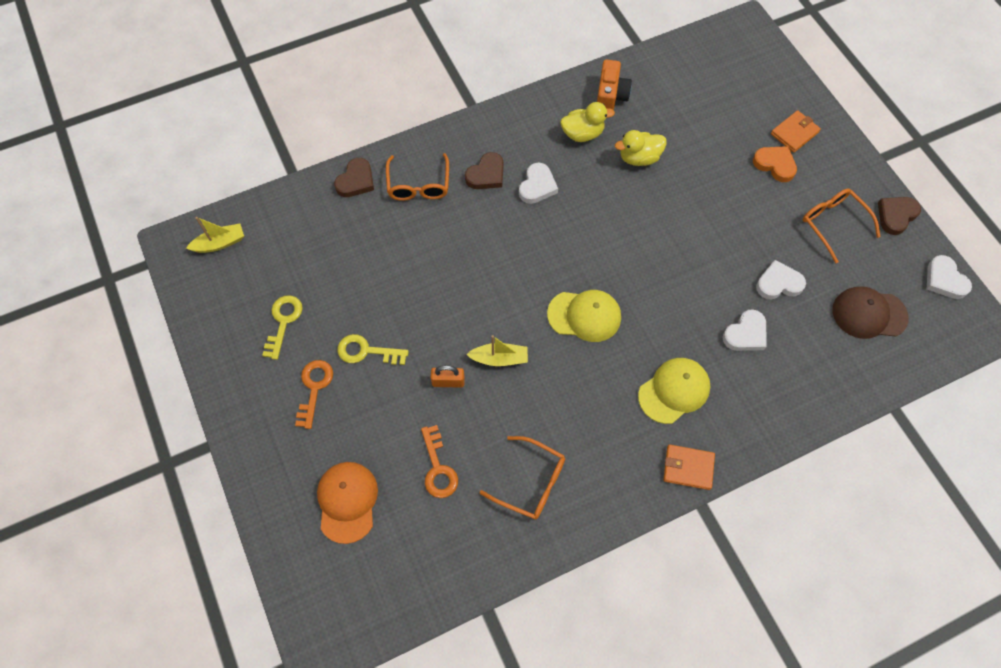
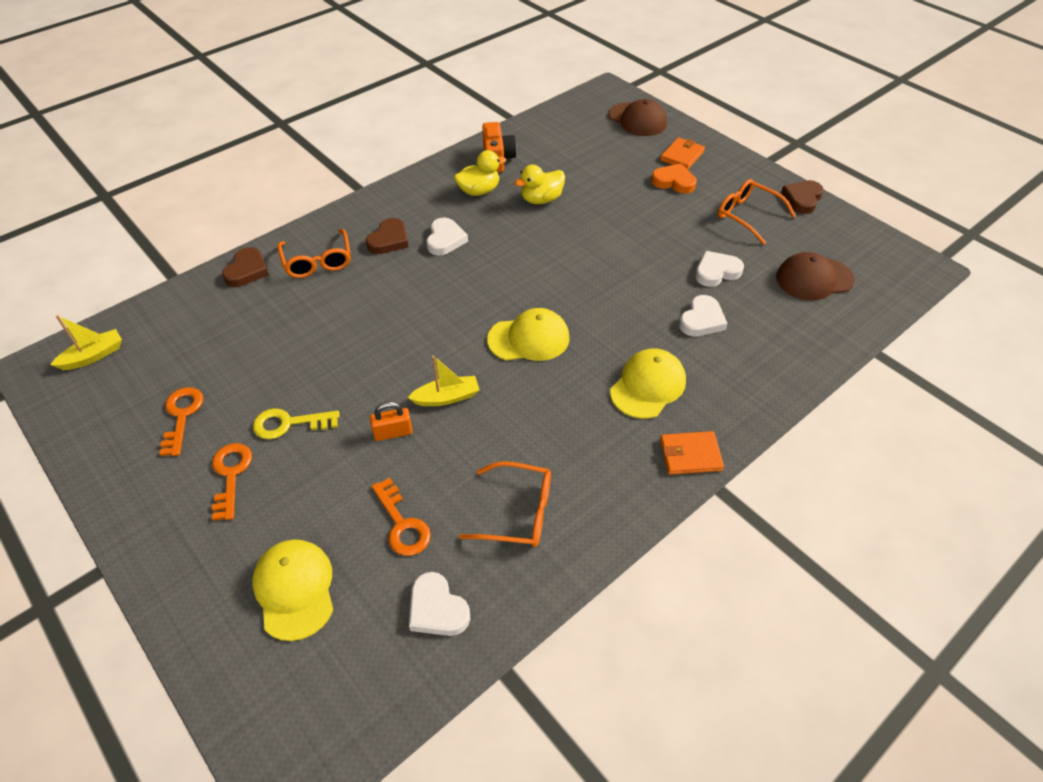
camera: 15 degrees left, 15 degrees down
(283, 322) = (182, 416): yellow key -> orange key
(347, 502) = (295, 589): orange cap -> yellow cap
(765, 74) = (637, 119): none -> brown cap
(944, 280) = (870, 238): white heart -> white heart (437, 609)

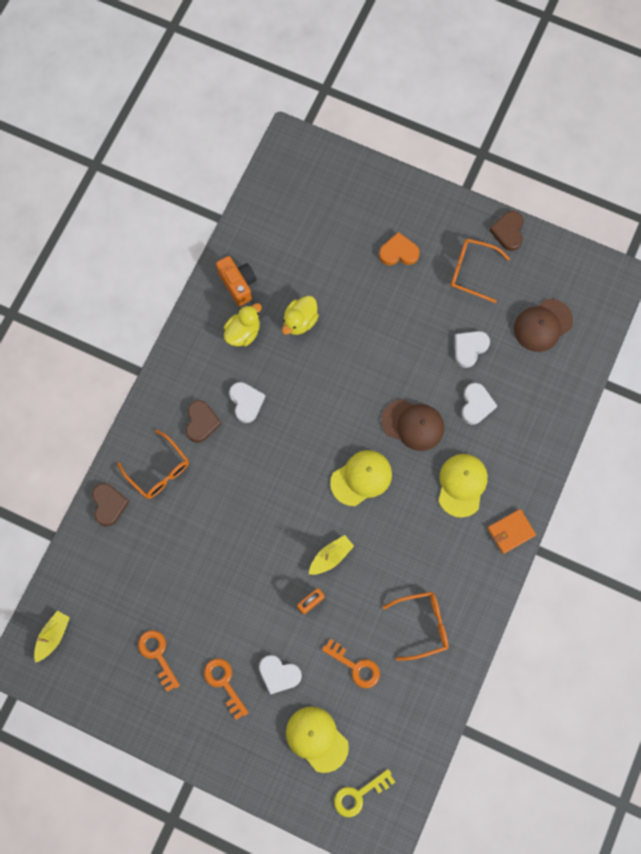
camera: 25 degrees left, 25 degrees up
(289, 424) = (236, 627): yellow key -> yellow key (359, 795)
(437, 609) = (407, 711): white heart -> white heart (279, 674)
(637, 119) = (335, 177): brown cap -> brown cap (413, 425)
(682, 156) = (393, 214): orange wallet -> none

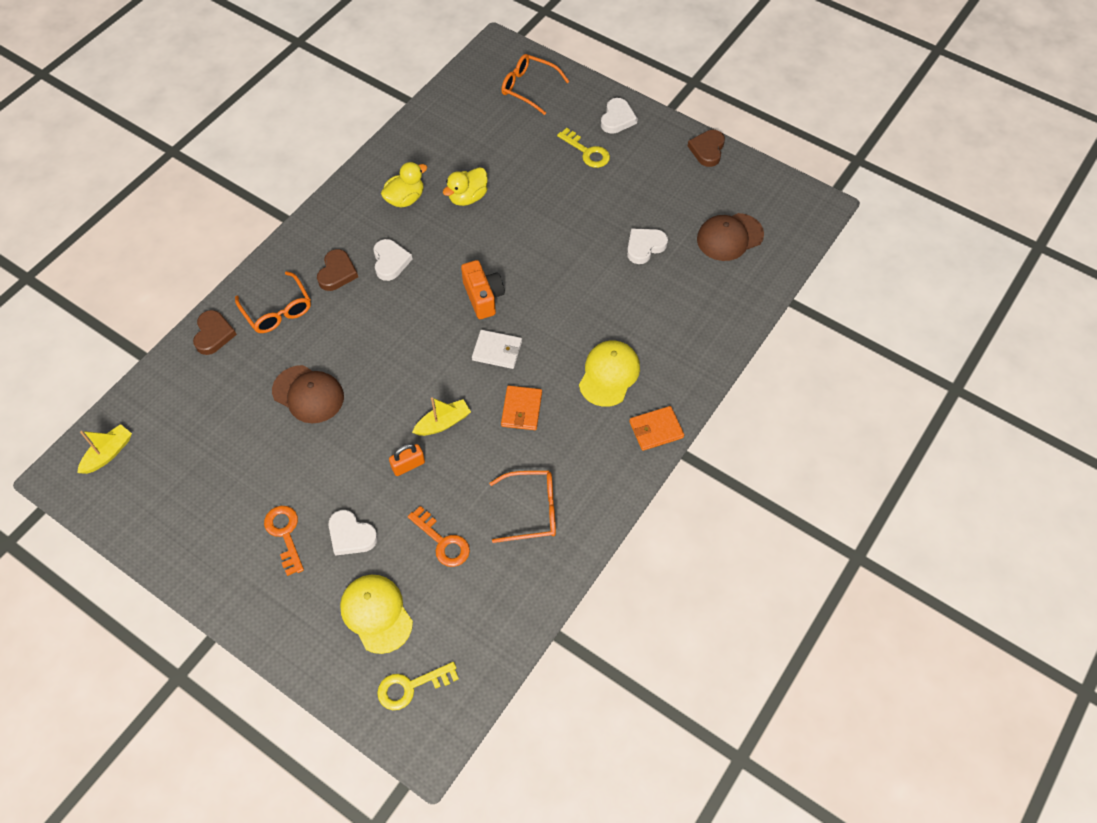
camera: 10 degrees right, 15 degrees down
(157, 655) = (218, 492): orange key -> none
(238, 284) = (412, 156): orange camera -> orange camera (483, 297)
(361, 478) = (497, 351): yellow cap -> white wallet
(394, 532) = (521, 409): none -> orange wallet
(398, 252) = (587, 152): orange heart -> yellow key
(413, 425) = (567, 308): brown cap -> brown cap (308, 394)
(471, 271) = (661, 178): orange glasses -> orange glasses (528, 87)
(476, 405) = (641, 300): white heart -> white heart (617, 119)

